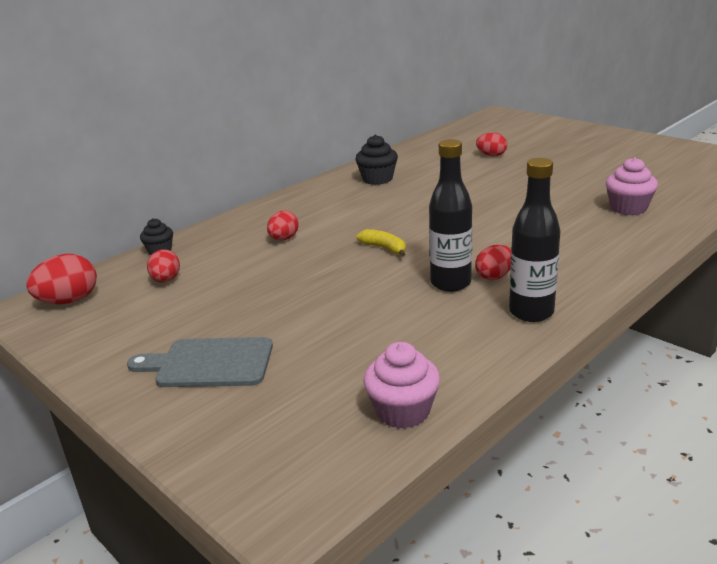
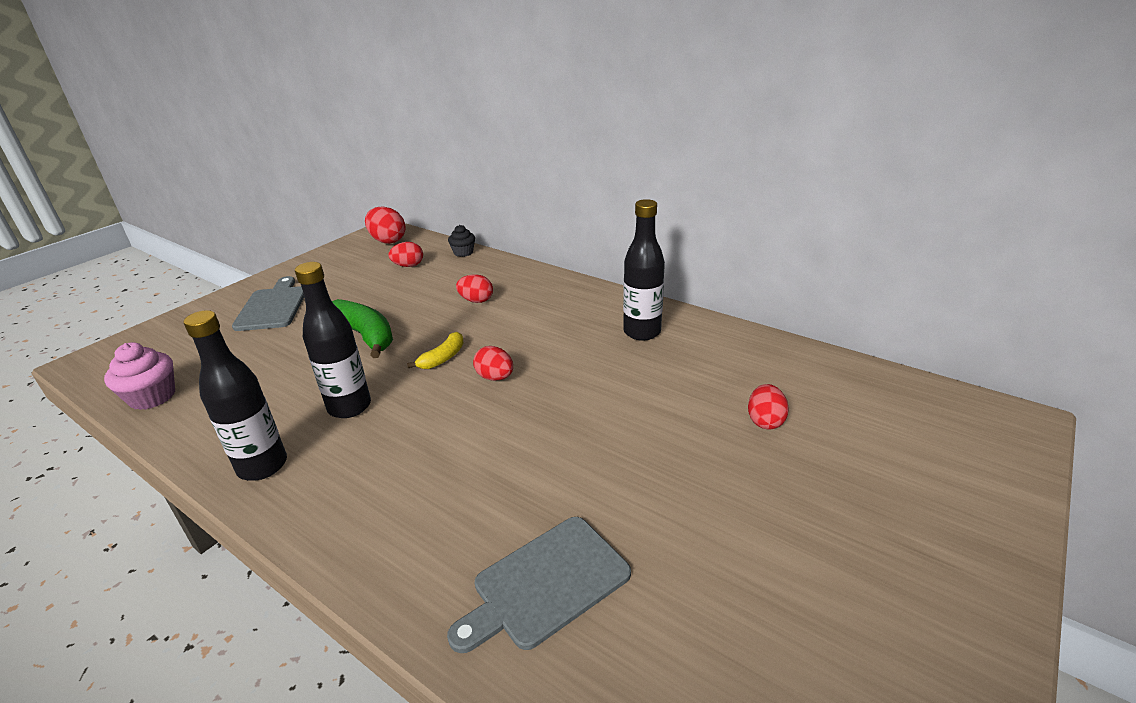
camera: 80 degrees right, 5 degrees up
(323, 290) = (365, 335): none -> green banana
(377, 179) = (642, 332): black cupcake -> black bottle
(494, 276) = (353, 437): red egg -> red egg (495, 377)
(628, 208) = (546, 584): pink cupcake -> grey cutting board

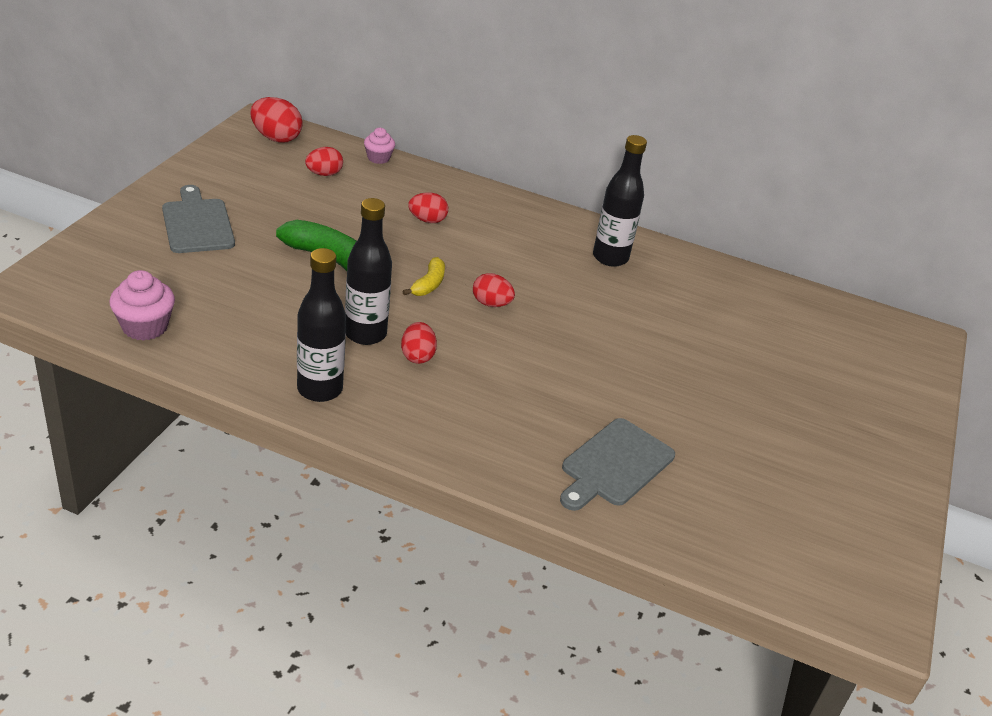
camera: 20 degrees left, 5 degrees up
(463, 252) = (378, 158): black cupcake -> pink cupcake
(765, 421) = (740, 340): red egg -> red egg (417, 356)

